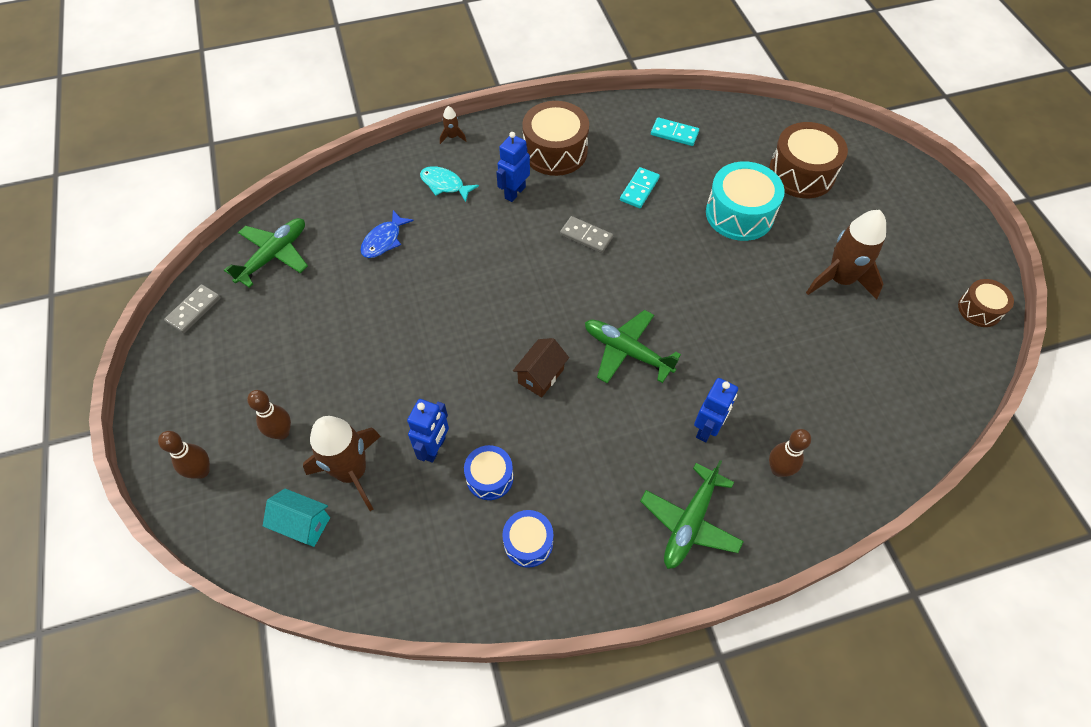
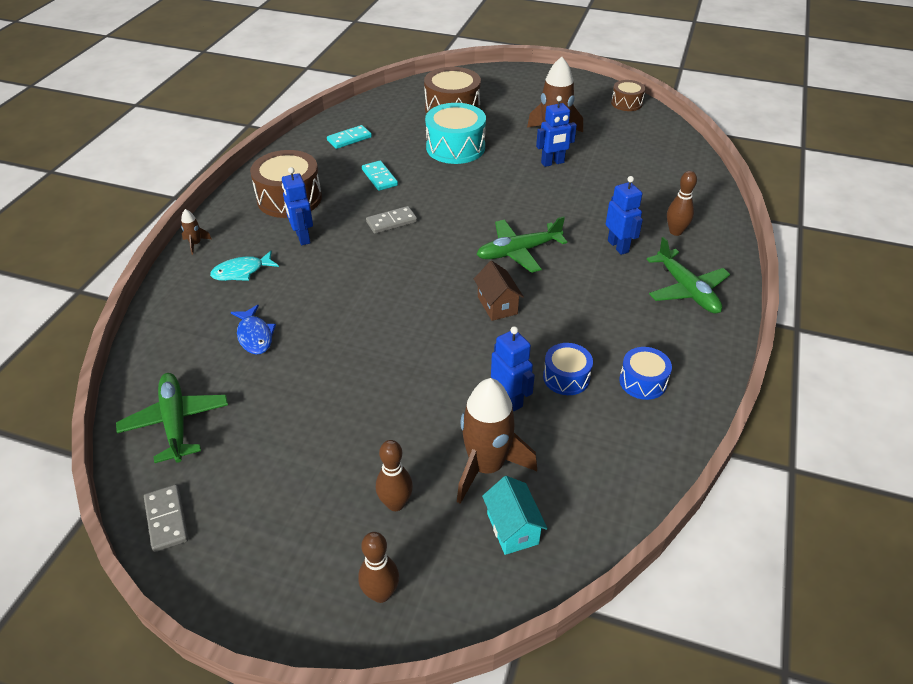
camera: 55 degrees left, 15 degrees down
(303, 524) = (512, 528): turquoise house -> turquoise house turned 75 degrees counterclockwise
(793, 303) = (552, 163): none -> blue robot

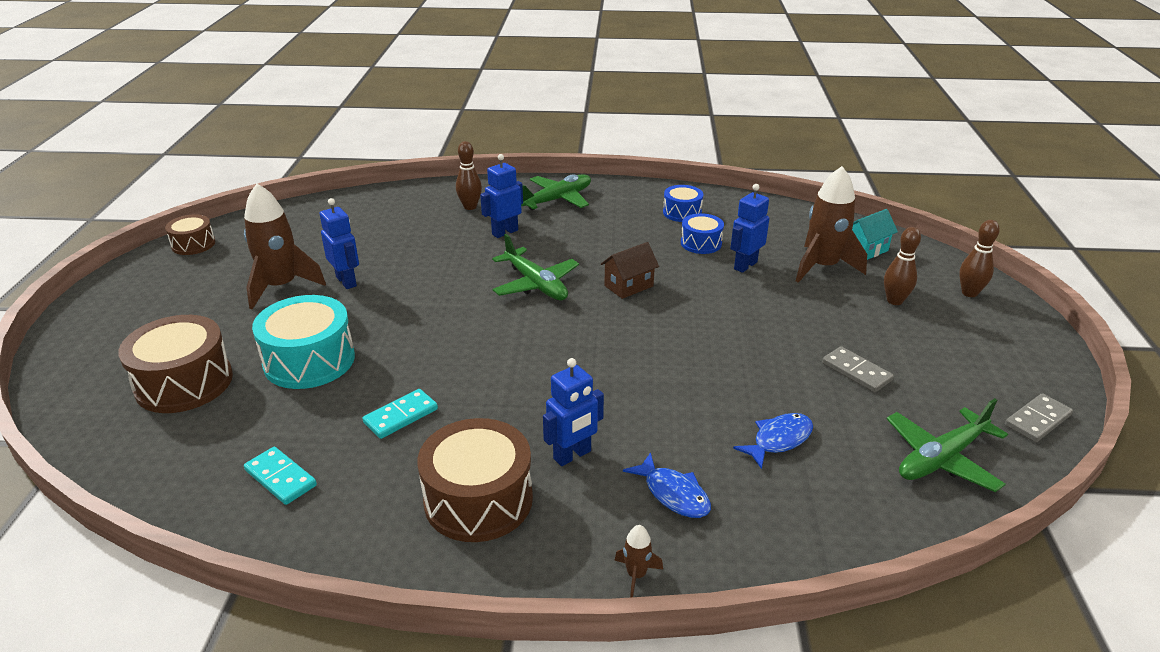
camera: 105 degrees left, 10 degrees down
(241, 271) = (673, 494): turquoise fish -> blue fish
(391, 222) = (509, 382): grey domino -> grey domino (856, 372)

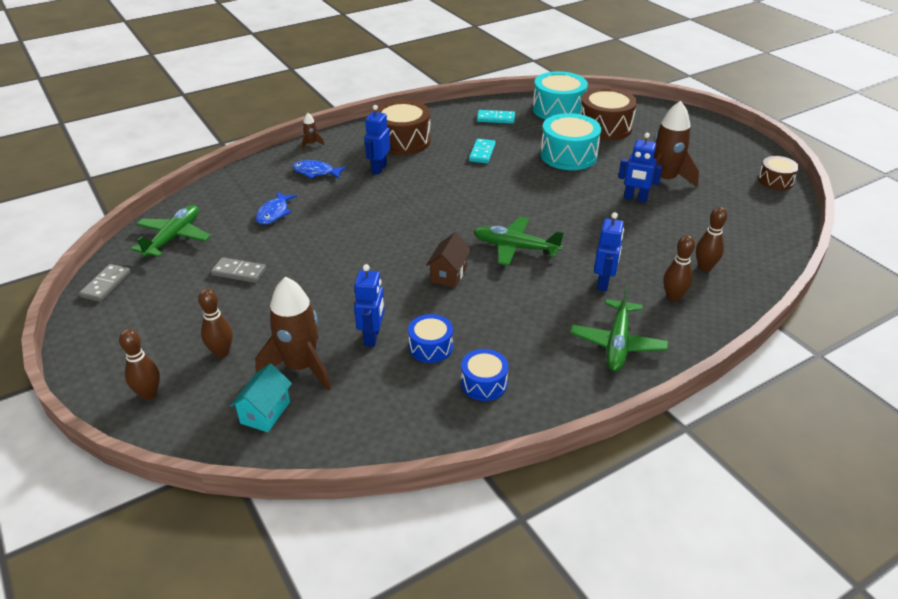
camera: 145 degrees right, 5 degrees up
(169, 449) = (558, 109): none -> turquoise drum
(408, 213) = (705, 267): none -> brown bowling pin

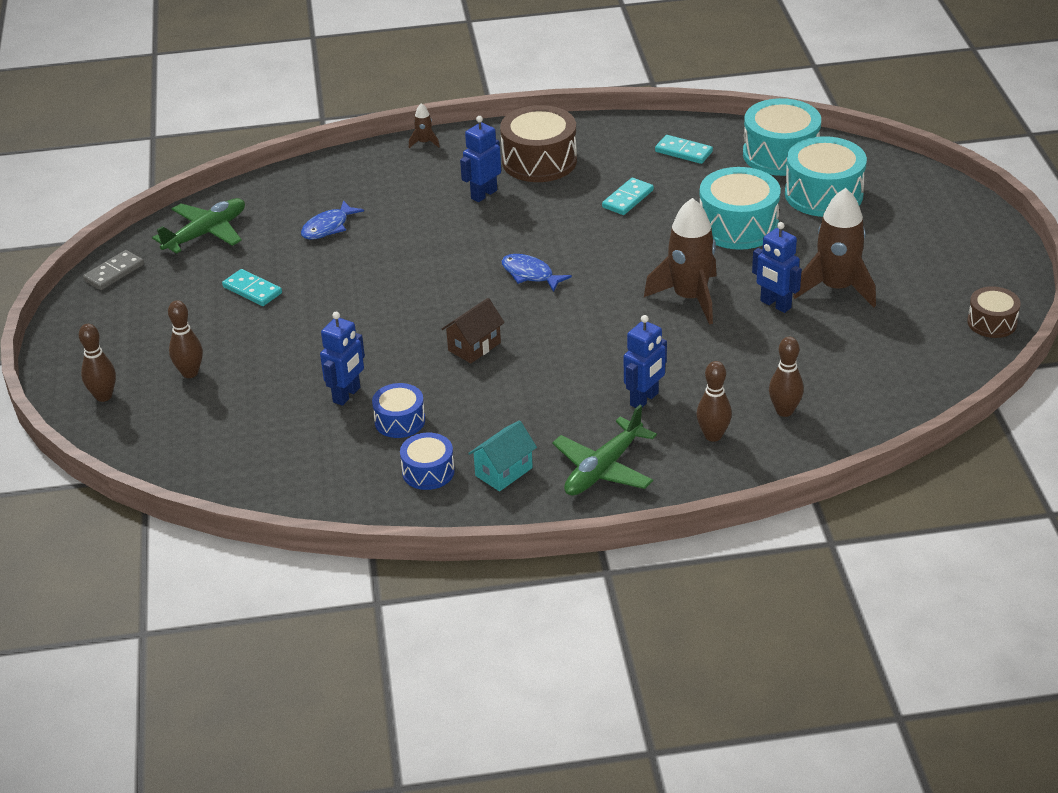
camera: 25 degrees right, 0 degrees up
(239, 272) = (252, 290): grey domino -> turquoise domino
(265, 412) = (199, 442): turquoise house -> turquoise house (504, 472)
(300, 367) = (257, 407): brown rocket -> brown rocket (689, 298)
(316, 172) = (406, 183): blue fish -> blue fish (530, 274)
(515, 247) = (574, 333): green plane -> none
(605, 127) = (823, 194): brown drum -> turquoise drum

